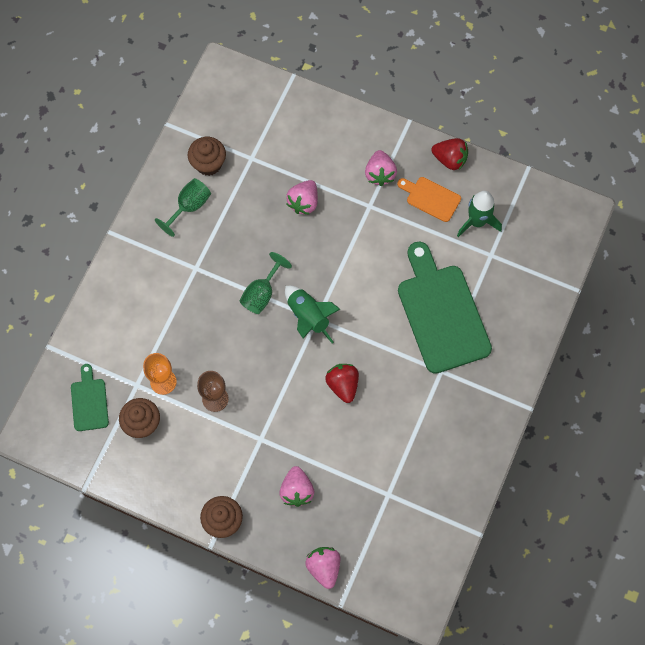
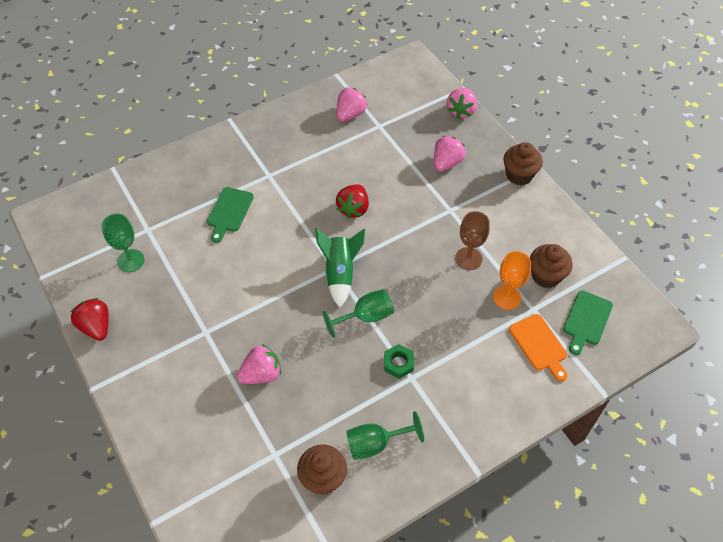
camera: 145 degrees left, 15 degrees down
(212, 273) = (398, 363): none -> green nut
(380, 174) = (169, 355): pink strawberry -> pink strawberry (350, 114)
(431, 198) = (147, 304): orange cutting board -> orange cutting board (539, 345)
(442, 313) = (229, 212): green cutting board -> green cutting board, size x0.49
(477, 222) = (130, 260): green rocket -> green goblet

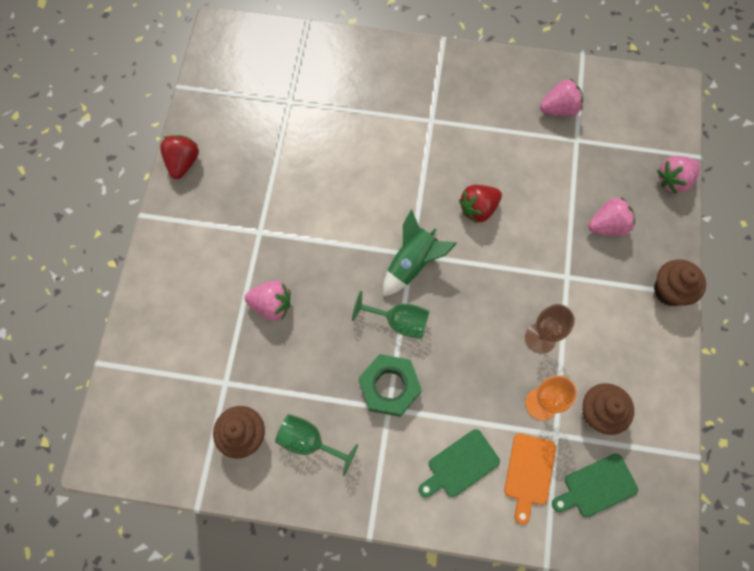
camera: 40 degrees right, 15 degrees up
(130, 260) = (254, 121): green goblet -> none
(229, 212) = (368, 133): green cutting board -> green cutting board (460, 465)
(398, 363) = (389, 386): green nut -> green nut, size x1.71

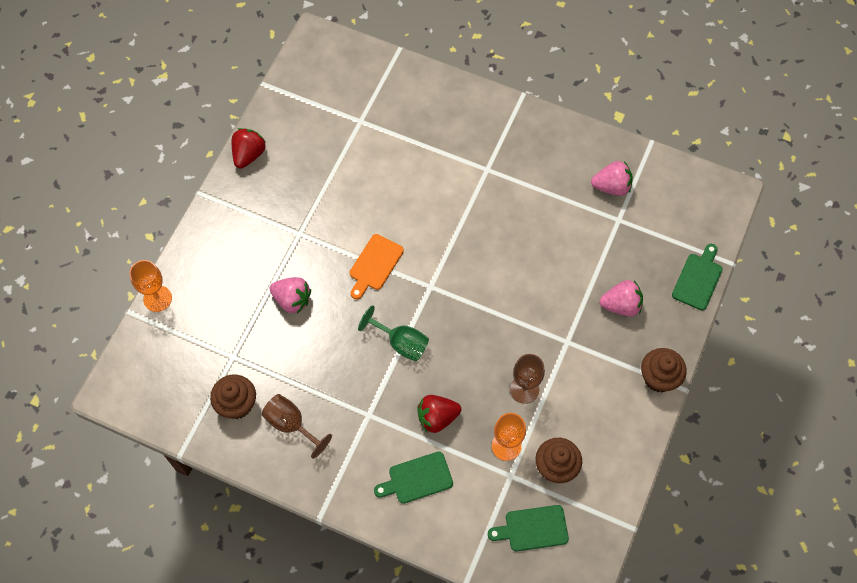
camera: 15 degrees right, 5 degrees down
(126, 340) = (157, 298): none -> orange goblet
(309, 441) = (291, 424): green goblet -> brown goblet
(389, 386) = (375, 396): green nut -> none
(412, 263) = (429, 295): green rocket -> none
(478, 209) = (505, 261): red strawberry -> red strawberry (437, 417)
(529, 473) = (476, 501): orange cutting board -> orange cutting board (374, 265)
(673, 180) = (698, 279): pink strawberry -> green cutting board

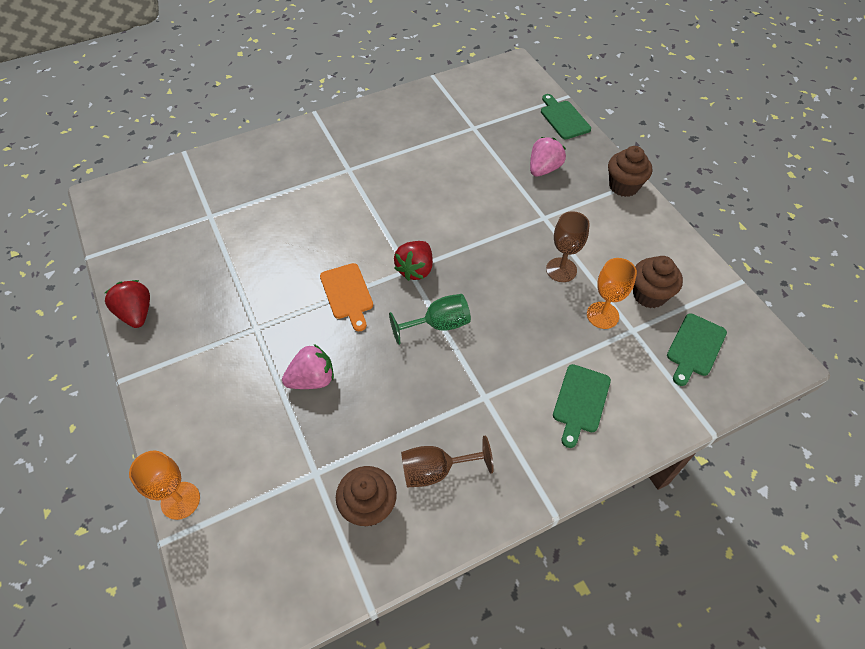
camera: 50 degrees left, 10 degrees down
(437, 417) = (534, 346): red strawberry -> red strawberry (415, 269)
(611, 187) = (443, 115): pink strawberry -> none

